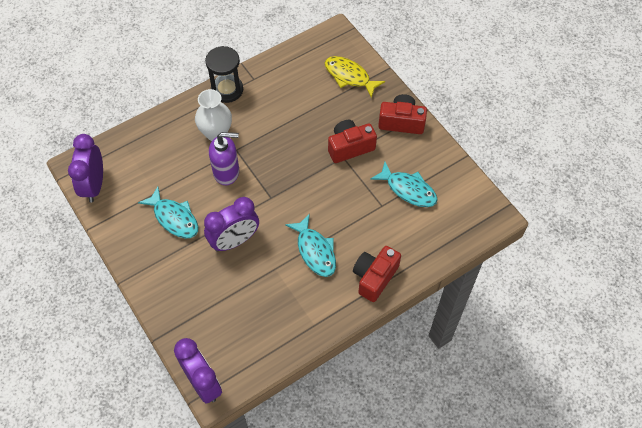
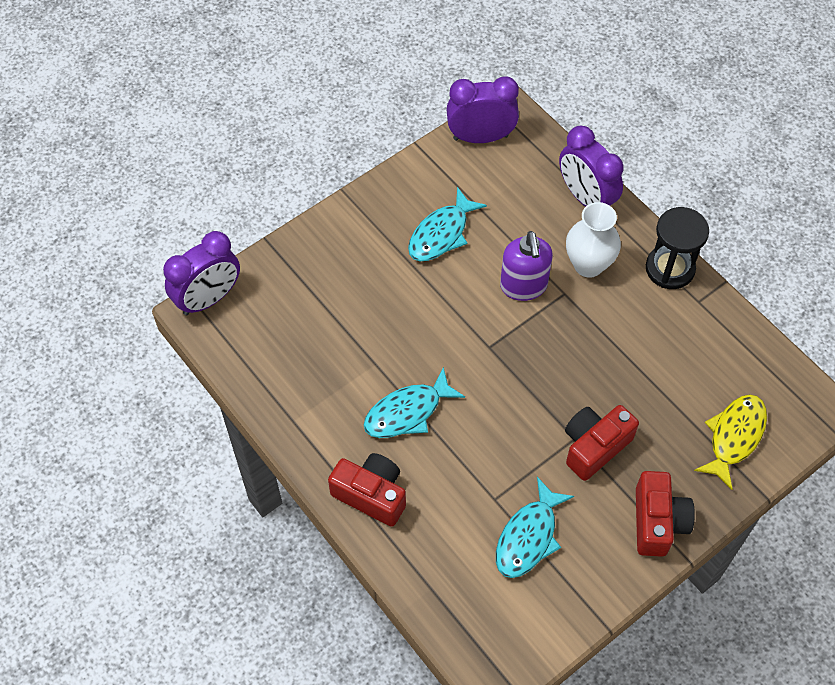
camera: 85 degrees right, 0 degrees up
(234, 241) = (413, 309): purple clock -> purple clock (585, 198)
(350, 147) = (594, 447): red camera -> red camera turned 105 degrees counterclockwise

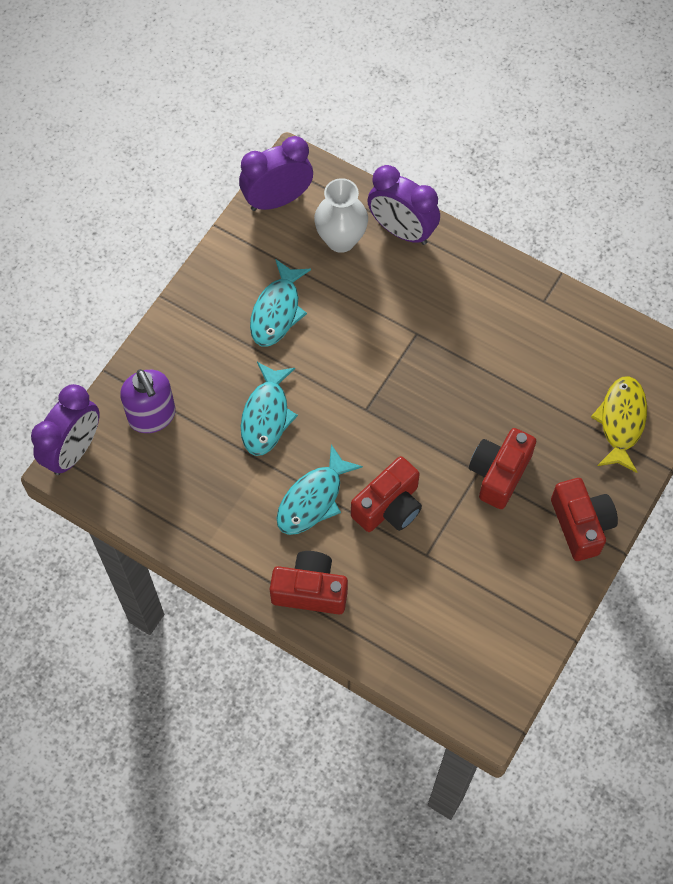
camera: 20 degrees left, 5 degrees up
(476, 442) = (389, 506): none -> red camera
(523, 286) = (376, 339): purple soap dispenser -> purple soap dispenser (152, 416)
(528, 537) = (470, 579): turquoise fish -> turquoise fish (266, 416)
(588, 265) = (429, 298): white vase -> white vase (341, 240)
(670, 269) = (506, 277): black hourglass -> none

